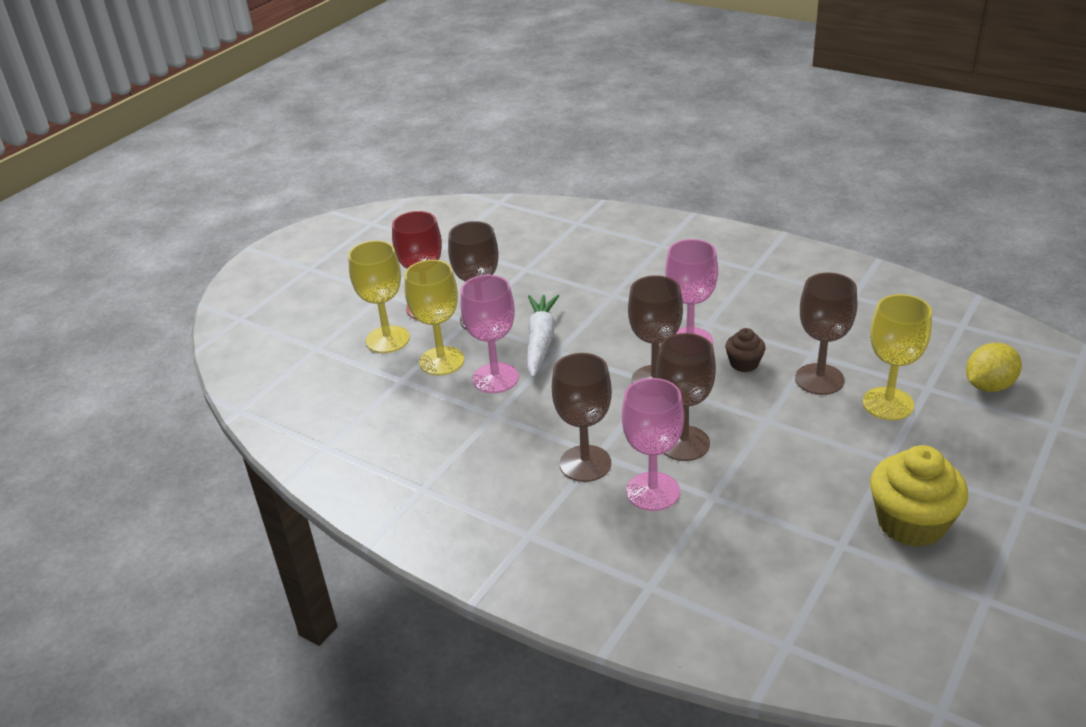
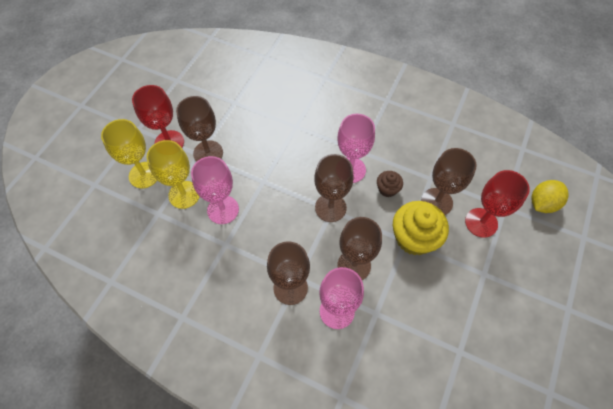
camera: 10 degrees left, 25 degrees up
(540, 341) = (250, 173): white carrot -> none
(888, 404) = (481, 222): yellow goblet -> red goblet
(911, 523) = (502, 329): yellow cupcake -> yellow cupcake (414, 238)

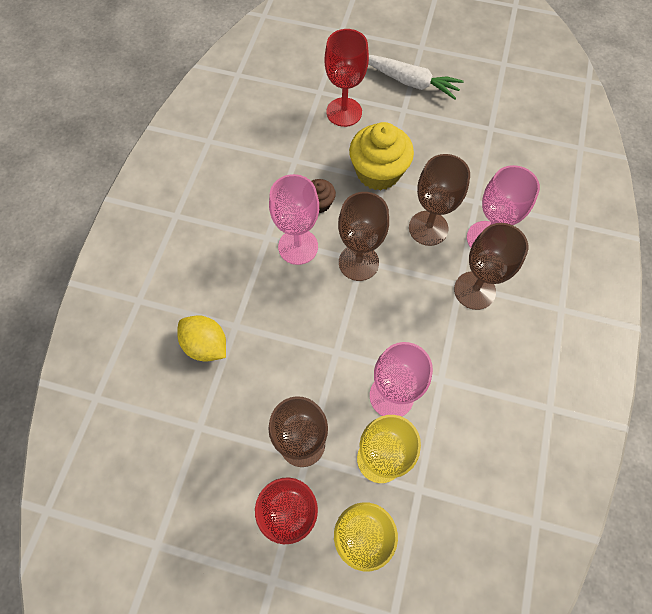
camera: 100 degrees left, 5 degrees up
(436, 202) = (326, 153): brown goblet -> none
(519, 287) = (410, 82): none -> white carrot
(542, 203) = (308, 60): yellow lemon -> yellow lemon (206, 345)

